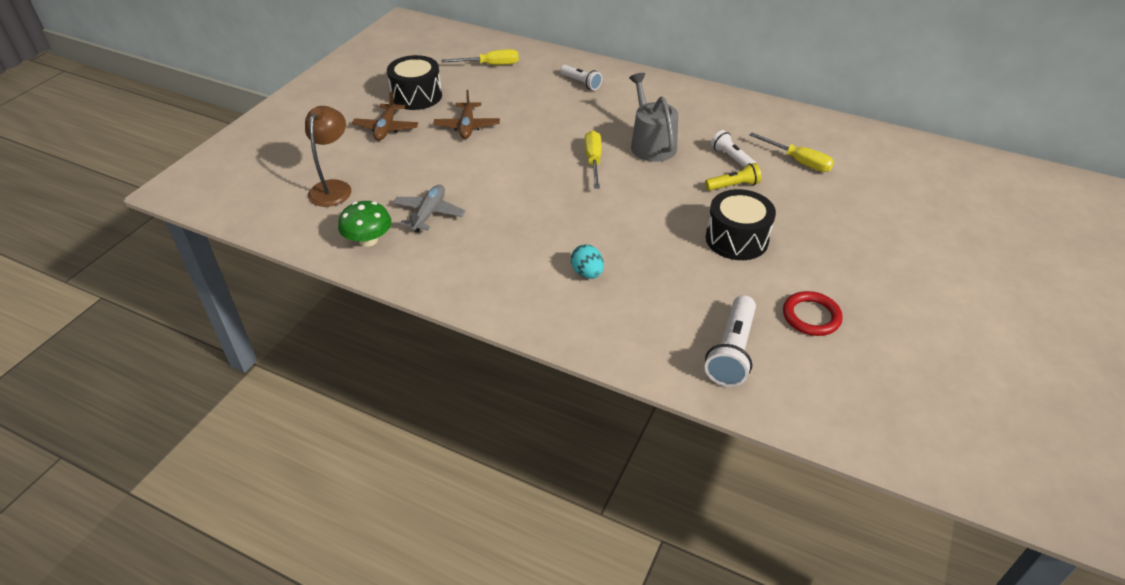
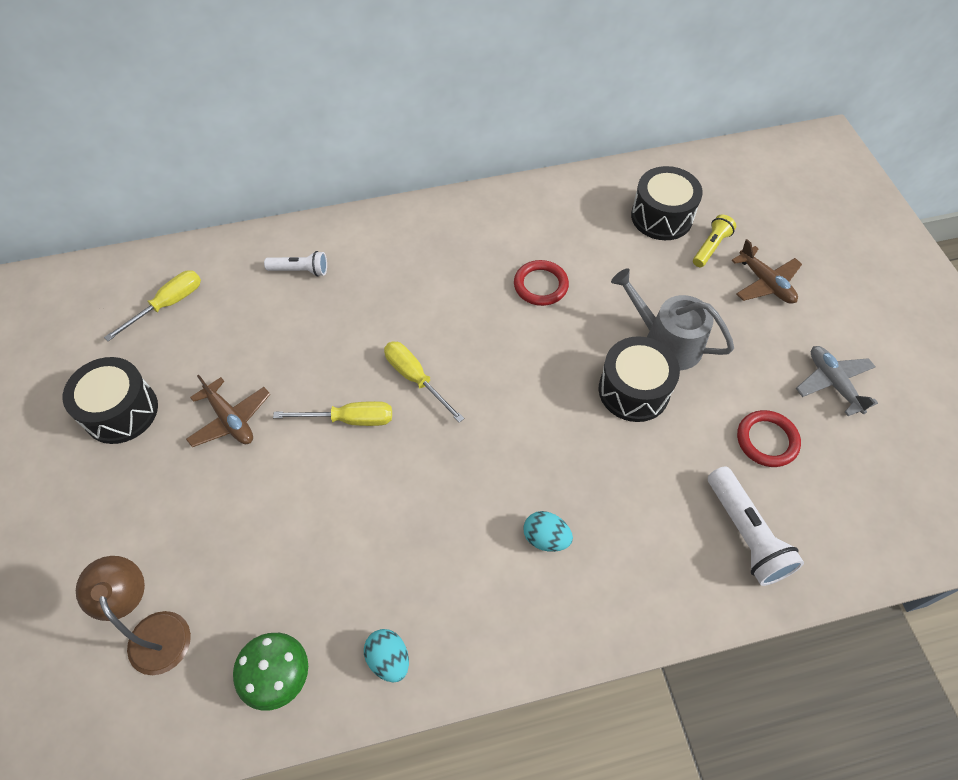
camera: 40 degrees left, 15 degrees up
(386, 128) = (131, 488): brown plane -> brown plane (765, 283)
(429, 213) = (310, 582): grey plane -> grey plane (833, 383)
(431, 269) = (389, 659): none -> turquoise egg
(651, 144) = (451, 315): grey watering can -> grey watering can (666, 342)
(731, 158) = (540, 285): white flashlight -> red ring
(733, 186) = (573, 322): yellow flashlight -> yellow flashlight (711, 247)
(798, 161) = (600, 251): yellow screwdriver -> yellow screwdriver (350, 419)
(872, 165) = (661, 217): none -> black drum

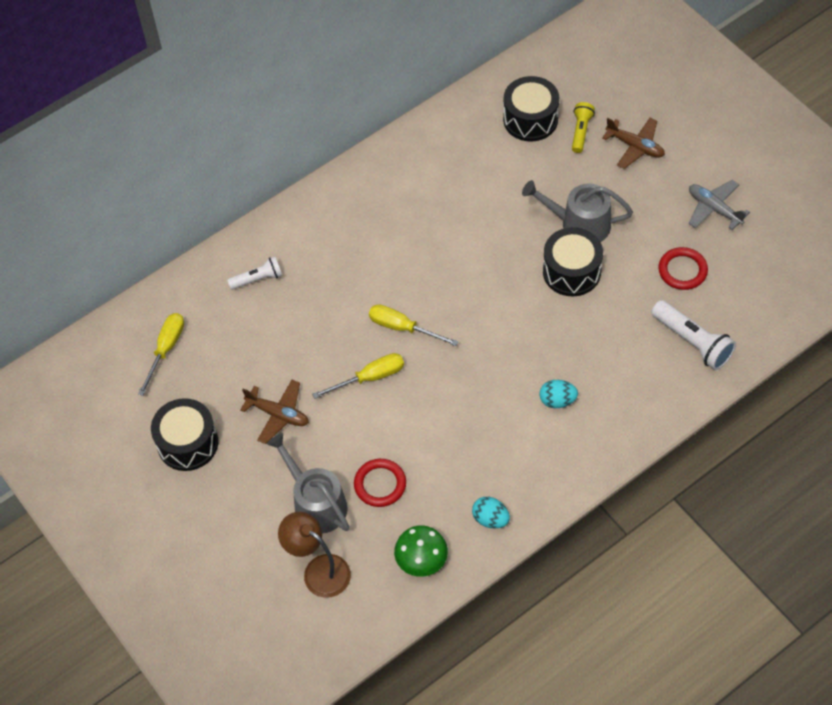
camera: 20 degrees left, 0 degrees up
(204, 542) = (316, 503): none -> grey watering can
(540, 285) = (461, 216): red ring -> red ring (380, 484)

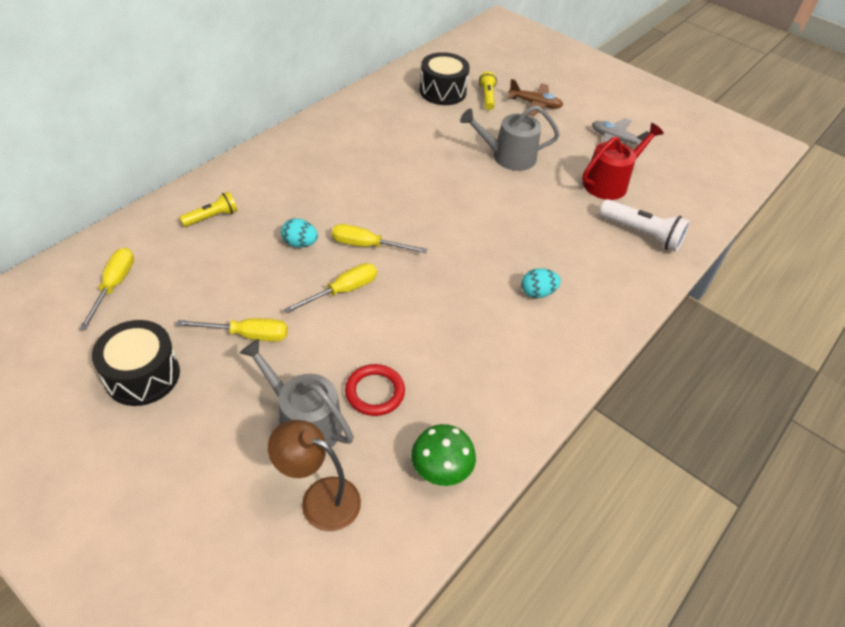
camera: 20 degrees left, 10 degrees down
(258, 279) = (212, 217): white flashlight -> yellow flashlight
(278, 414) = (247, 335): brown plane -> yellow screwdriver
(490, 519) = (506, 413): turquoise egg -> turquoise egg (300, 243)
(571, 271) = (514, 190): black drum -> none
(682, 270) = (609, 183): red ring -> red watering can

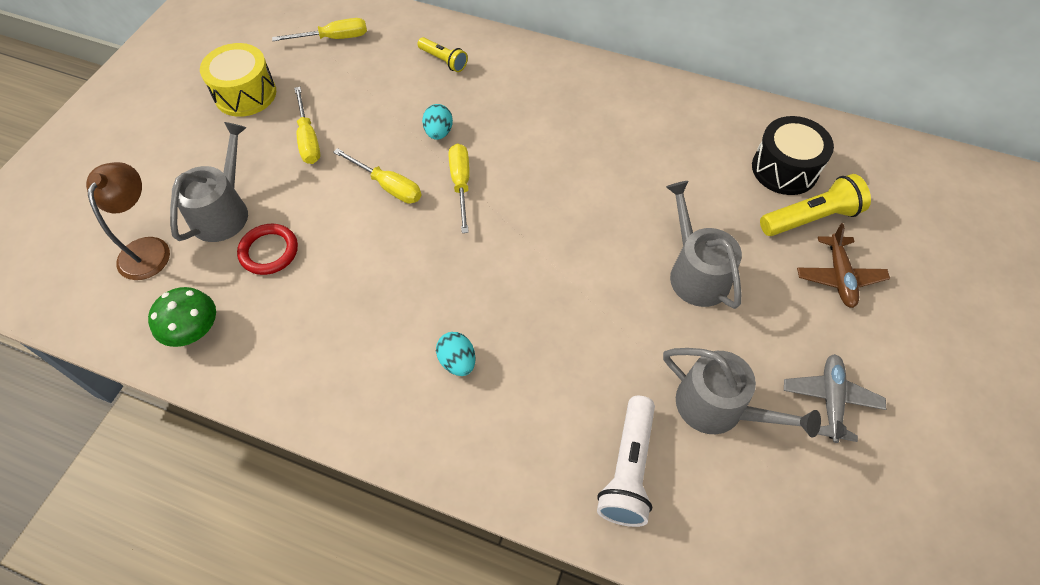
camera: 75 degrees right, 10 degrees up
(142, 375) = (245, 94): black drum -> yellow drum
(487, 97) = (810, 218): yellow flashlight -> yellow flashlight, size x1.60
(609, 183) = (718, 407): red watering can -> grey watering can

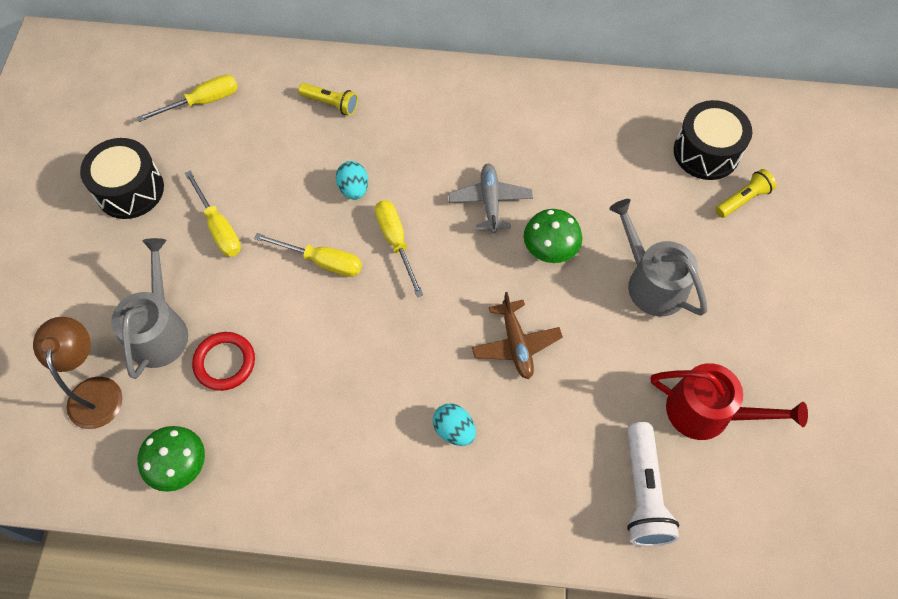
camera: 15 degrees left, 5 degrees up
(245, 94) = (130, 190): yellow drum -> black drum
(604, 221) = (550, 248): none -> green mushroom
(718, 407) = (707, 412): grey watering can -> red watering can
(810, 218) = (743, 199): yellow flashlight -> yellow flashlight, size x0.62
(830, 400) = (803, 378): grey plane -> grey plane (490, 201)
(839, 277) = (782, 254): brown plane -> brown plane (516, 344)

